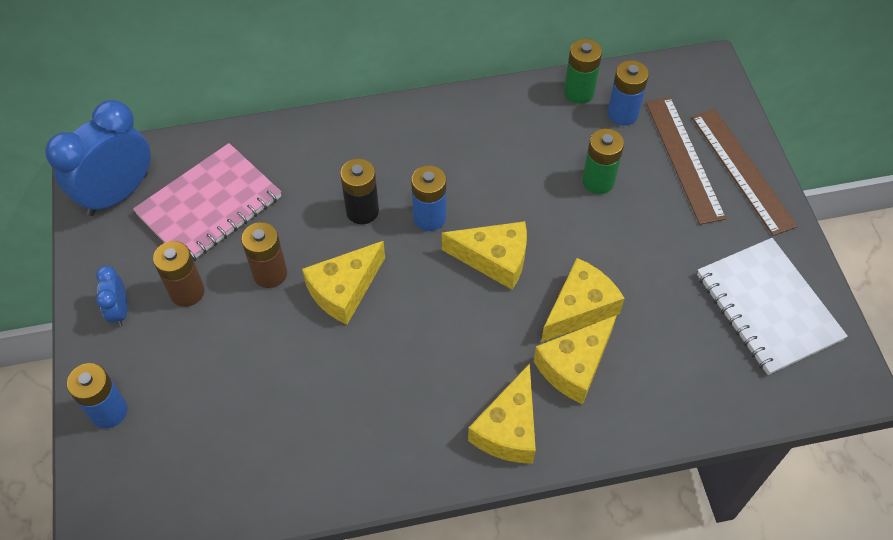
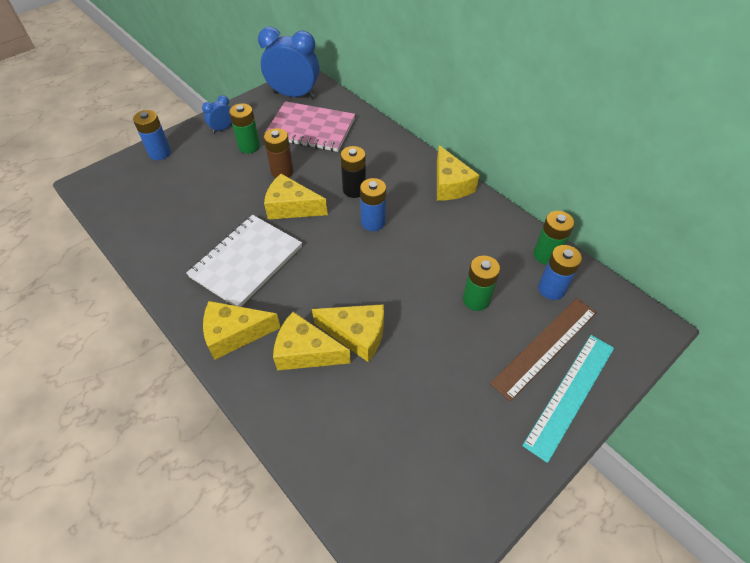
camera: 60 degrees right, 5 degrees down
(187, 292) = (249, 146): brown battery -> green battery
(494, 259) = (364, 269): yellow cheese -> yellow cheese (450, 185)
(742, 170) = (570, 394): brown ruler -> turquoise ruler
(768, 307) = (445, 470): white notebook -> white notebook (246, 262)

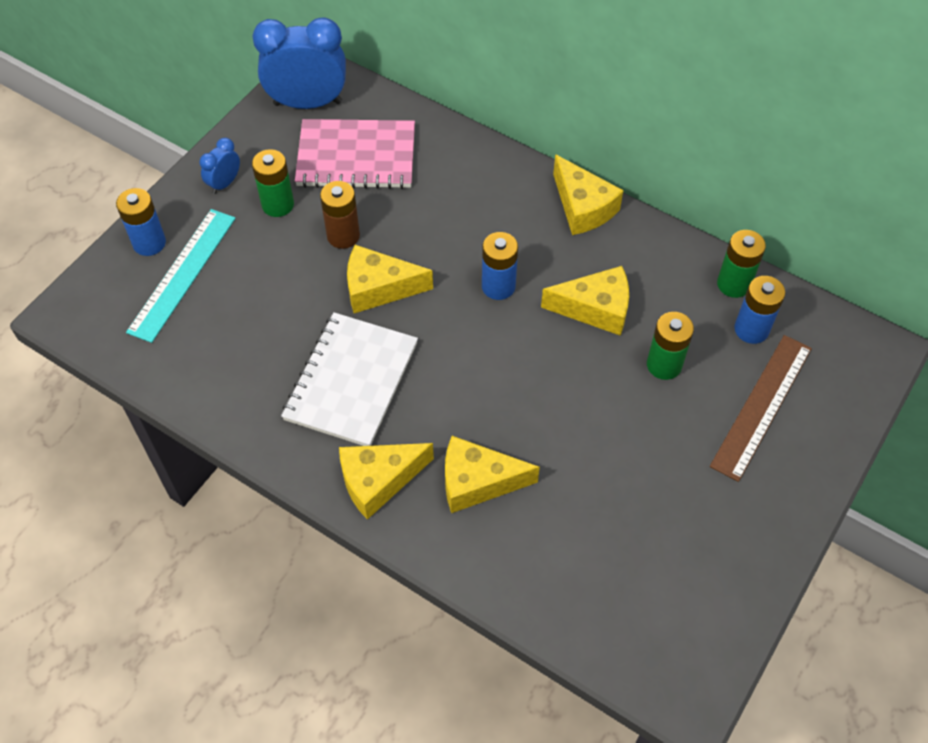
camera: 15 degrees left, 5 degrees up
(354, 190) = (455, 243): black battery -> none
(357, 335) = (532, 445): yellow cheese -> yellow cheese (595, 309)
(570, 394) = (803, 456): turquoise ruler -> turquoise ruler (182, 274)

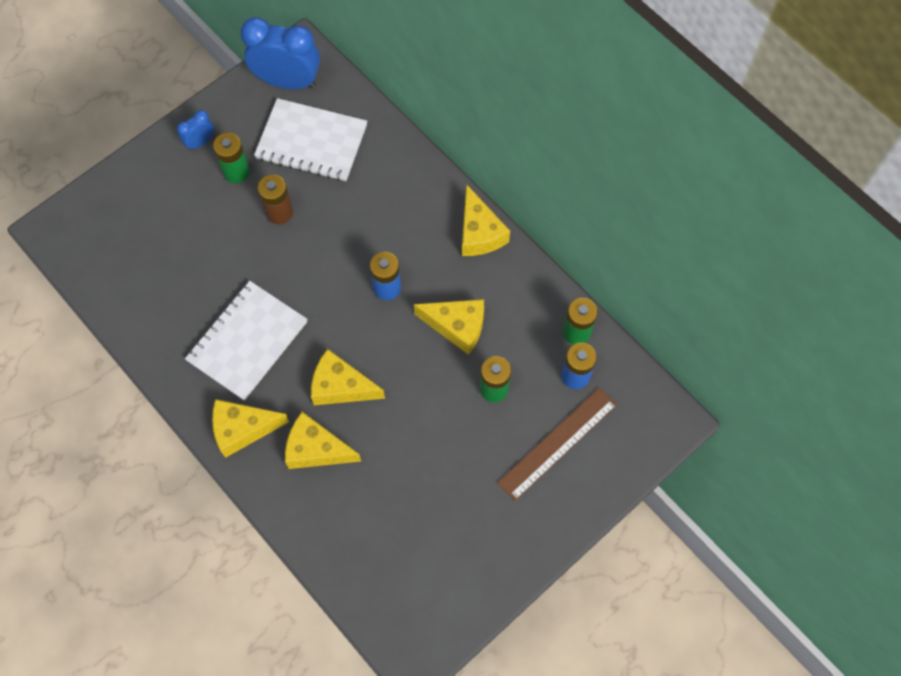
camera: 15 degrees right, 10 degrees up
(149, 243) = (128, 182): blue battery -> none
(182, 274) = (146, 216): turquoise ruler -> none
(356, 157) = (311, 142): pink notebook -> white notebook
(379, 288) = (293, 266): yellow cheese -> yellow cheese (341, 386)

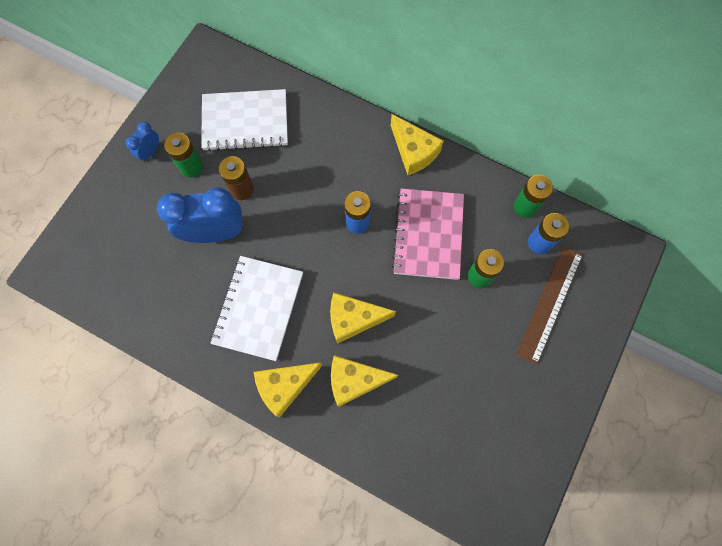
camera: 20 degrees left, 5 degrees up
(288, 81) = (205, 78): blue clock -> blue clock (215, 233)
(457, 326) = (428, 235): yellow cheese -> pink notebook

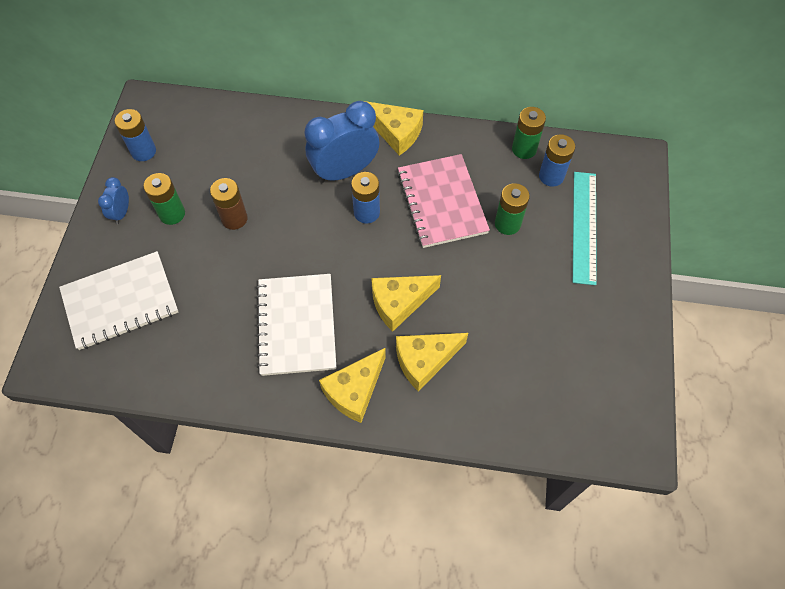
camera: 20 degrees left, 10 degrees down
(188, 98) = (143, 151): none -> blue battery
(215, 233) = (222, 268): blue clock -> blue clock (344, 171)
(245, 122) = (213, 155): white notebook -> white notebook (120, 302)
(550, 303) = (584, 226): brown ruler -> turquoise ruler

